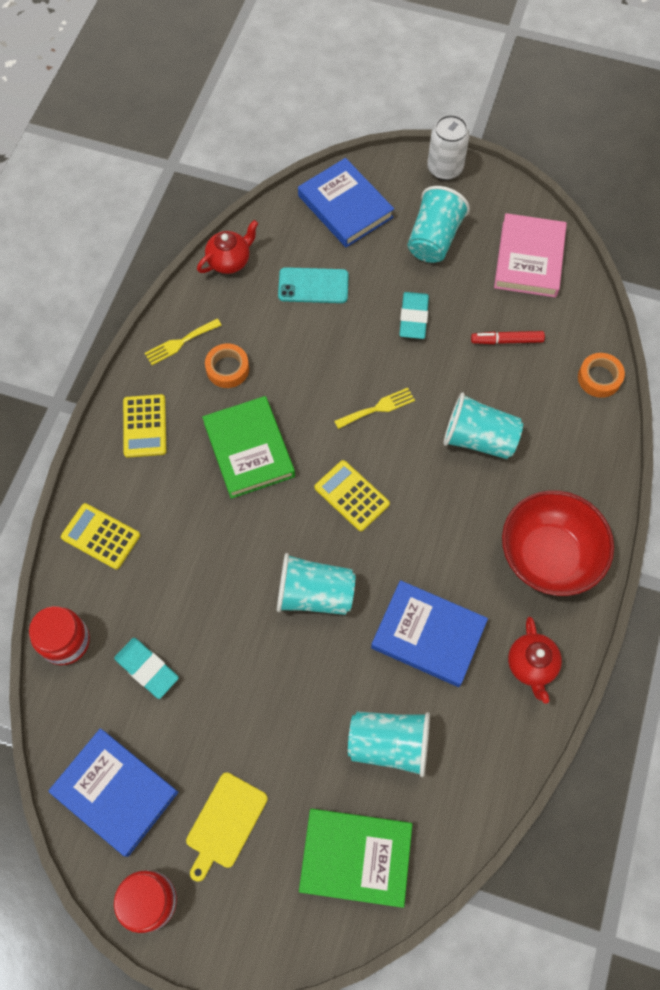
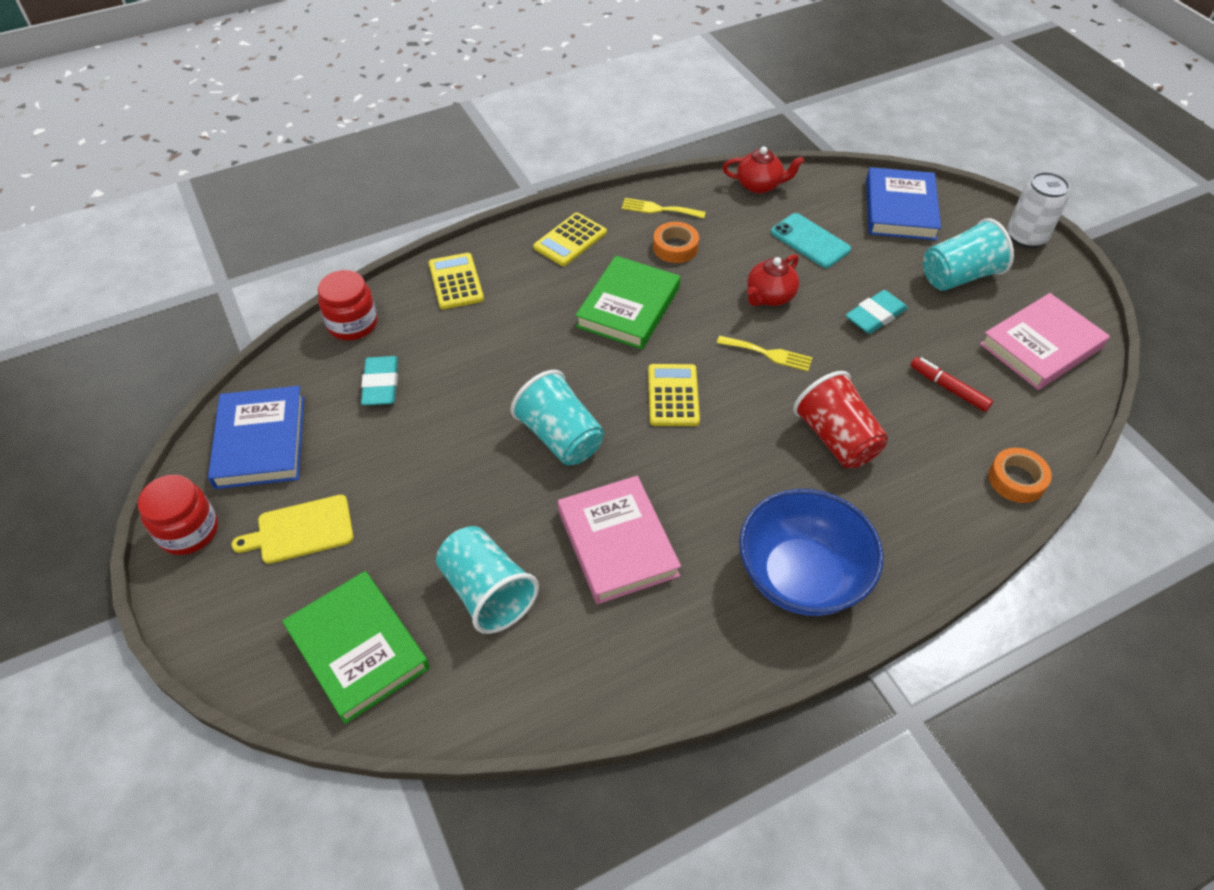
camera: 45 degrees right, 15 degrees down
(428, 635) = (617, 543): blue book -> pink book
(479, 439) = (836, 439): turquoise cup -> red cup
(531, 665) = (683, 646): red teapot -> red teapot (769, 297)
(548, 556) = (801, 576): red bowl -> blue bowl

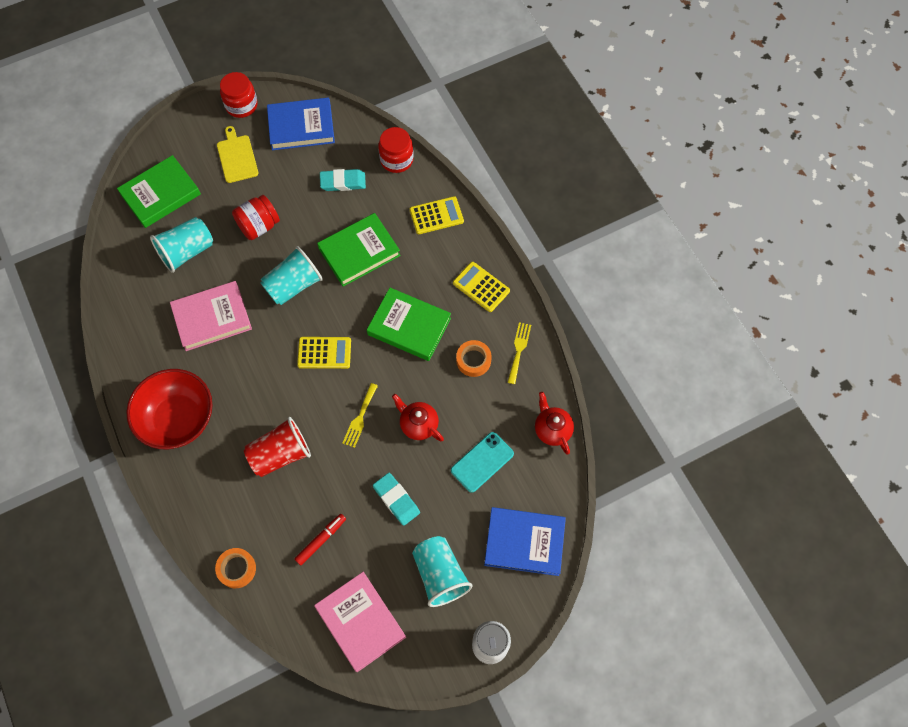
camera: 90 degrees right, 15 degrees up
(447, 489) = (259, 226): none -> red jar
(507, 362) = (359, 252): none -> green book
(759, 185) = (552, 429): red teapot -> red teapot turned 150 degrees clockwise
(801, 576) = (178, 419): blue bowl -> red bowl

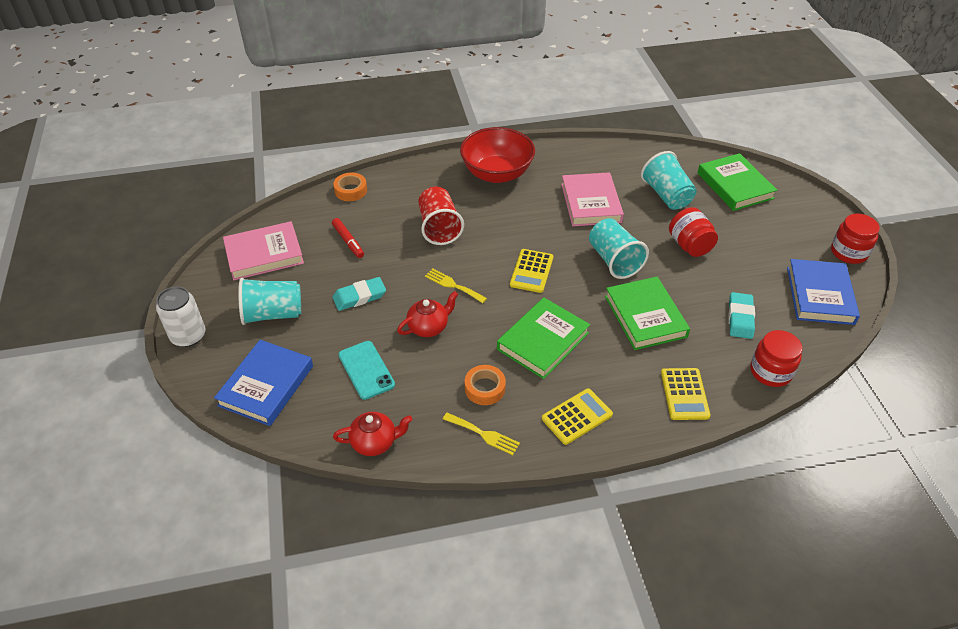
camera: 105 degrees right, 20 degrees down
(237, 157) = (778, 240): yellow cutting board -> none

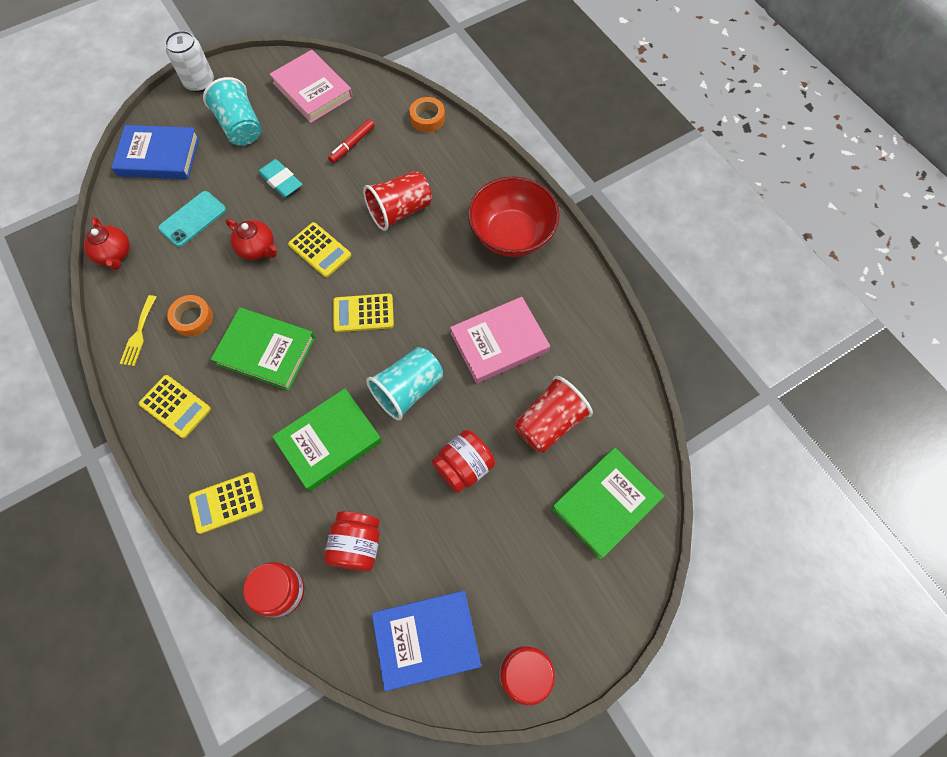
camera: 70 degrees right, 20 degrees up
(453, 285) = (320, 250): yellow fork -> yellow calculator
(666, 195) = (549, 423): turquoise cup -> red cup
(740, 318) = (357, 545): turquoise eraser -> red jar

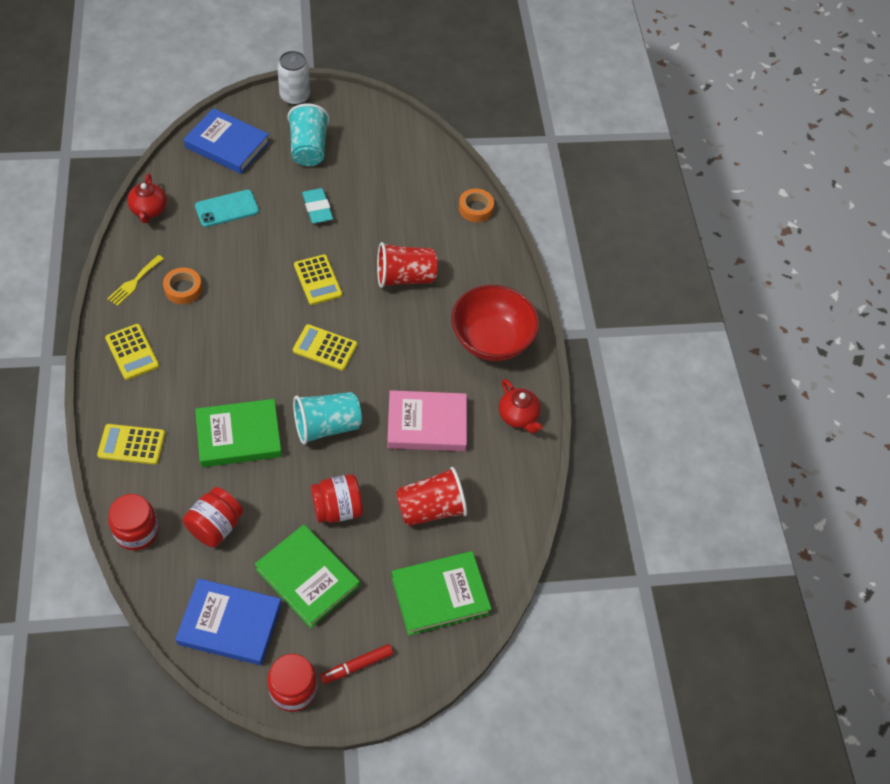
camera: 20 degrees right, 10 degrees down
(257, 248) = (266, 256): red teapot -> red teapot (518, 416)
(266, 351) = (227, 342): green book -> green book (307, 578)
(312, 90) = (388, 142): pink book -> none
(352, 144) = (396, 203): red marker -> red marker (357, 666)

